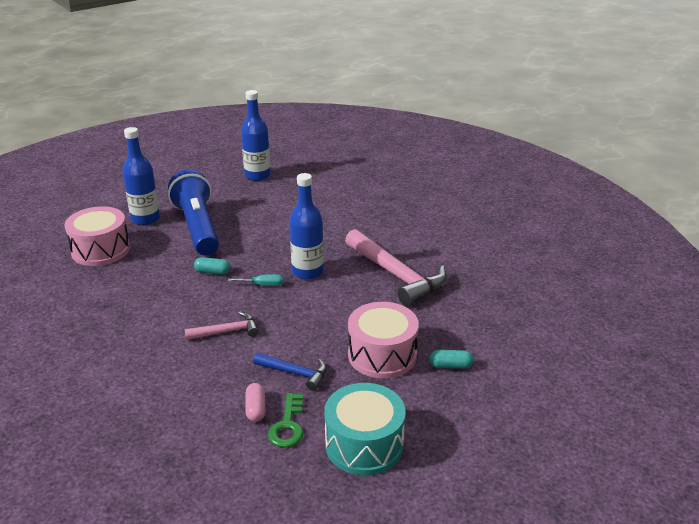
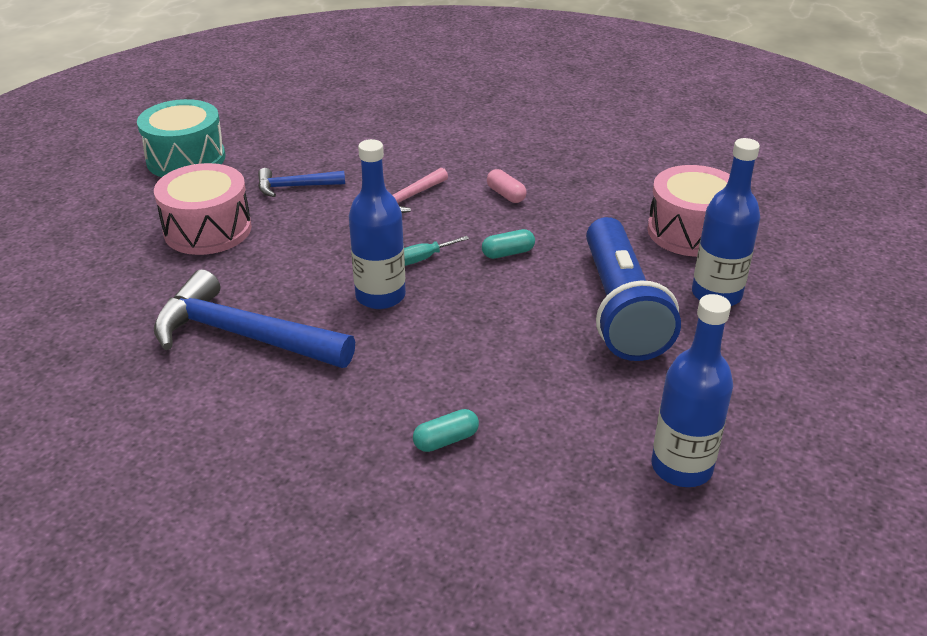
camera: 150 degrees right, 5 degrees up
(197, 227) = (620, 308): blue flashlight -> blue flashlight turned 45 degrees clockwise
(255, 409) = (309, 153): pink capsule -> pink capsule (506, 195)
(288, 425) = (267, 151): green key -> none
(396, 275) = (243, 335): pink hammer -> blue hammer
(450, 366) = (119, 243): turquoise capsule -> turquoise capsule (446, 440)

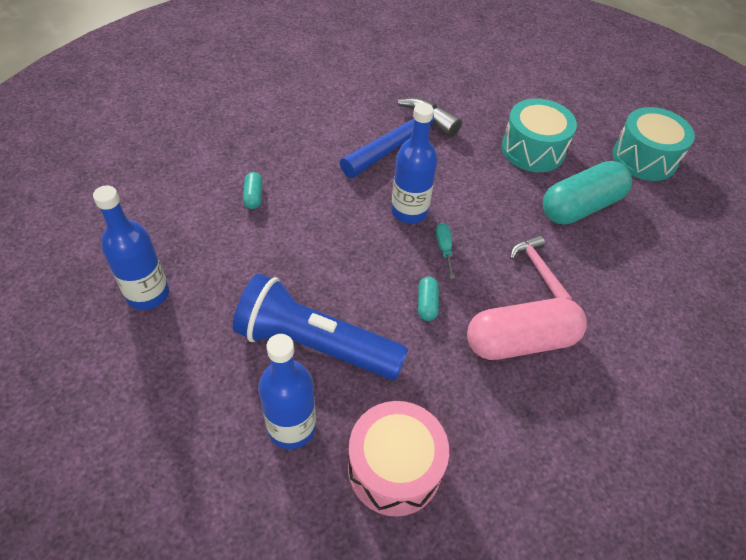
camera: 110 degrees right, 15 degrees up
(208, 230) = (533, 150): pink drum -> turquoise drum
(295, 187) = (580, 206): blue hammer -> turquoise capsule
(506, 195) = (520, 341): pink capsule -> pink capsule, size x2.35

